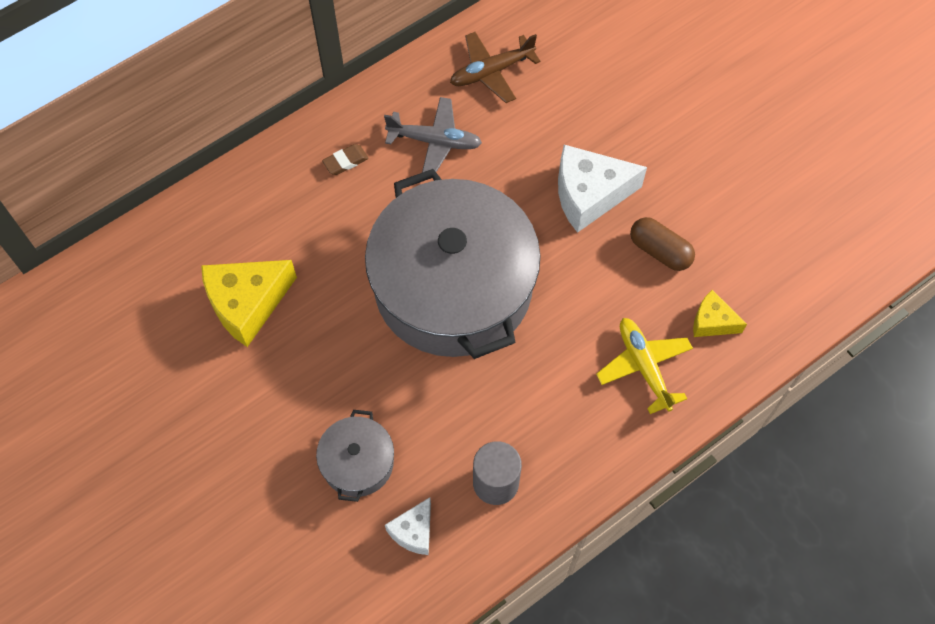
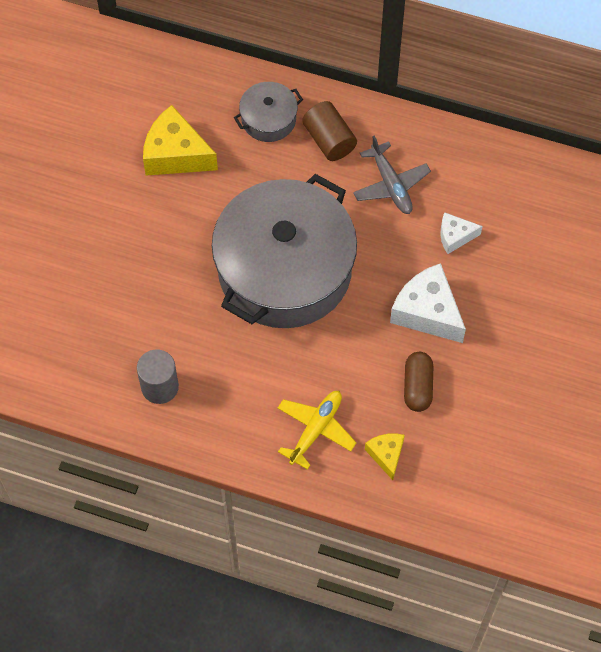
camera: 55 degrees right, 0 degrees up
(345, 161) = (329, 140): brown eraser -> brown cylinder
(357, 462) = (113, 294): grey pot -> grey pot (268, 119)
(413, 531) = (90, 358): white cheese -> white cheese (455, 236)
(491, 72) = (480, 184): brown plane -> none

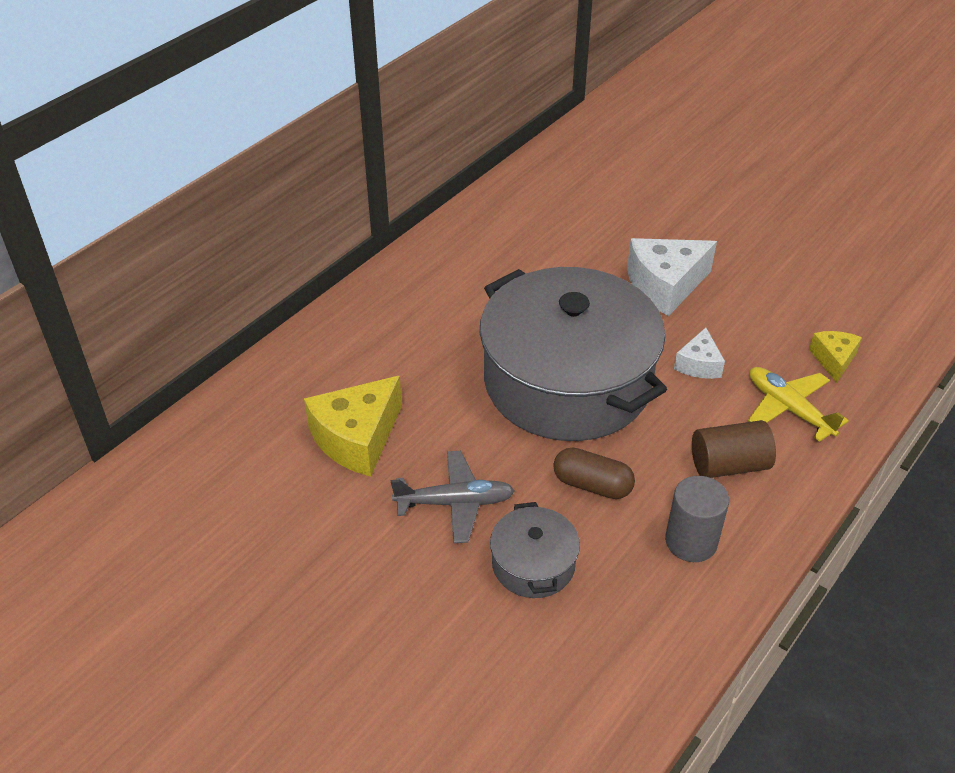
camera: 70 degrees left, 20 degrees down
(268, 119) = (358, 344): grey pot -> grey pot (533, 564)
(329, 140) = (415, 303): brown cylinder -> brown cylinder (729, 465)
(386, 455) = (833, 360): yellow cheese -> yellow cheese turned 90 degrees clockwise
(391, 185) = (498, 272): grey plane -> grey plane (455, 503)
(417, 386) = (754, 315): brown capsule -> brown capsule (592, 485)
(455, 236) = (582, 244): white cheese -> white cheese (698, 364)

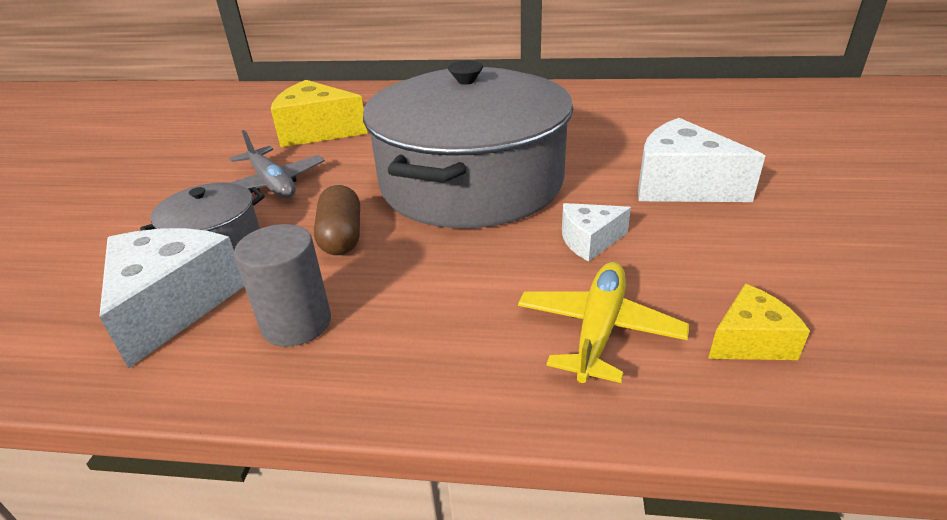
camera: 60 degrees right, 10 degrees down
(620, 607) = (173, 305): none -> white cheese
(729, 465) = (446, 312): brown cylinder -> none

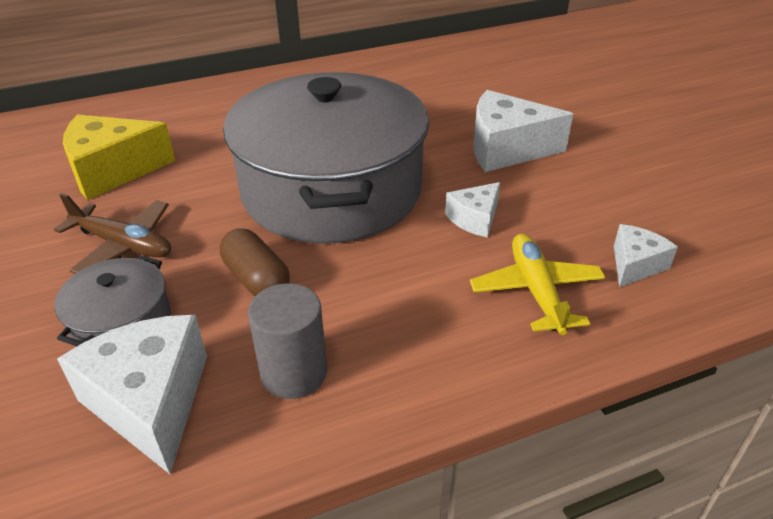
camera: 30 degrees left, 5 degrees up
(272, 184) = (124, 245): grey plane -> brown plane
(750, 341) = (635, 265): yellow cheese -> white cheese

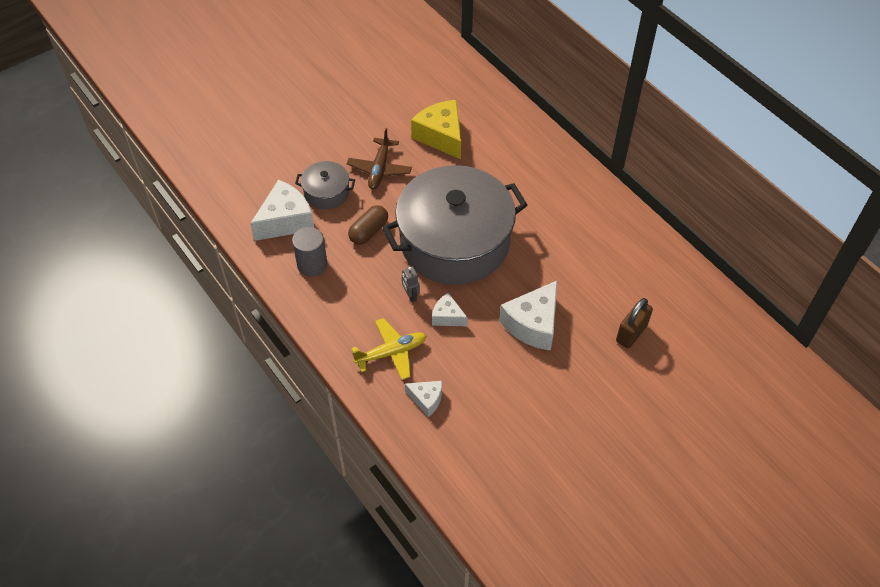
camera: 75 degrees right, 15 degrees up
(420, 250) = (410, 295): none -> grey robot
(506, 149) = (533, 324): white cheese -> white cheese turned 135 degrees counterclockwise
(534, 88) = (631, 333): none -> brown padlock

